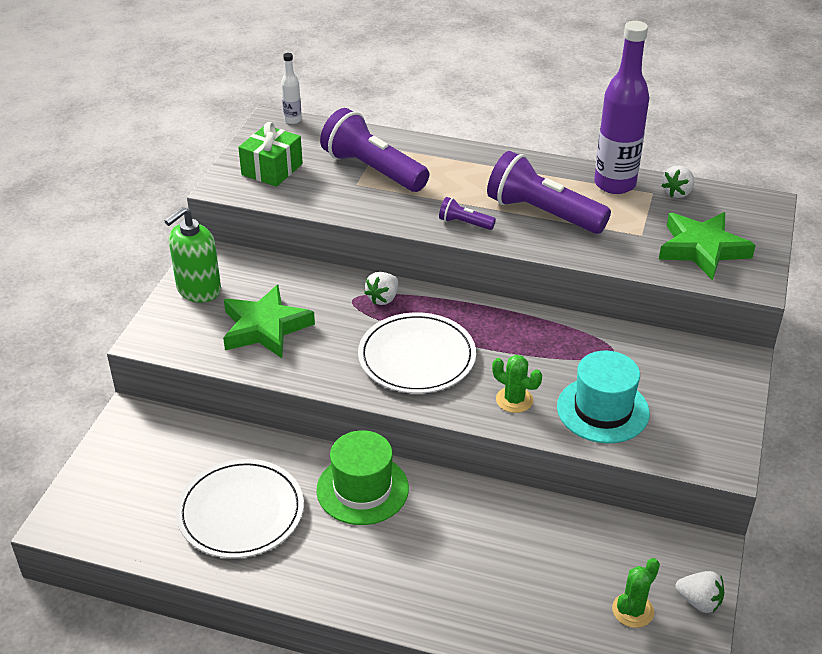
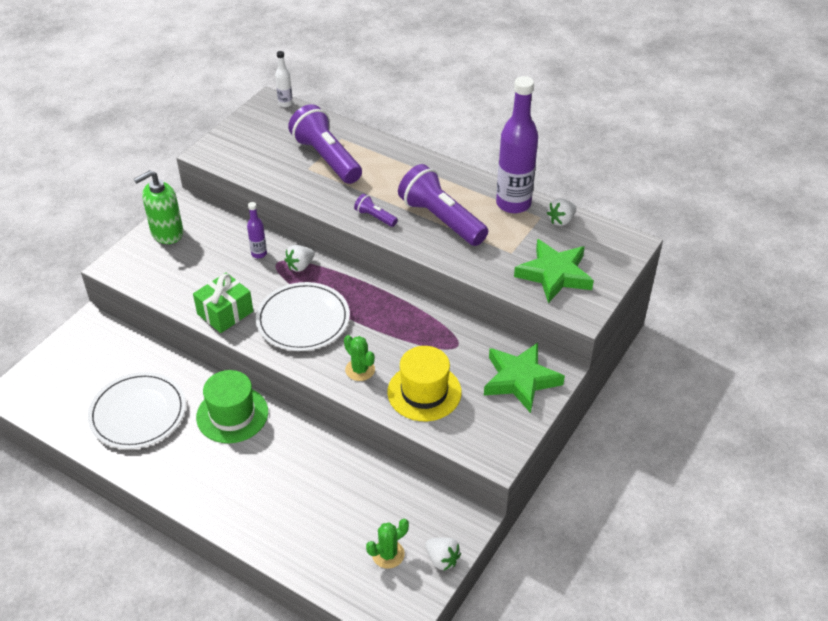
camera: 15 degrees right, 5 degrees up
(265, 327) = (201, 273): green star -> green star (520, 380)
(272, 169) = (250, 144): green gift -> green gift (225, 313)
(325, 293) = (259, 254): none -> purple bottle
(603, 410) = (424, 392): turquoise hat -> yellow hat

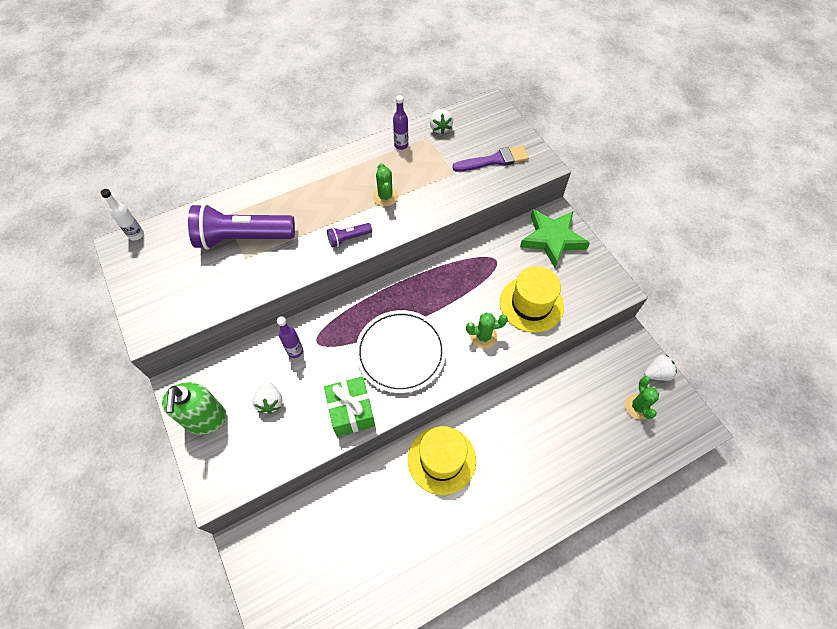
camera: 60 degrees left, 15 degrees up
(138, 413) = (393, 542): white plate -> none
(232, 414) = (441, 459): green hat -> yellow hat
(300, 266) = (334, 325): white strawberry -> white strawberry (270, 402)
(441, 219) = (385, 196): purple flashlight -> green cactus
(513, 204) = (401, 145): purple bottle -> purple bottle, size x0.45
(554, 274) = (494, 160): green star -> purple brush

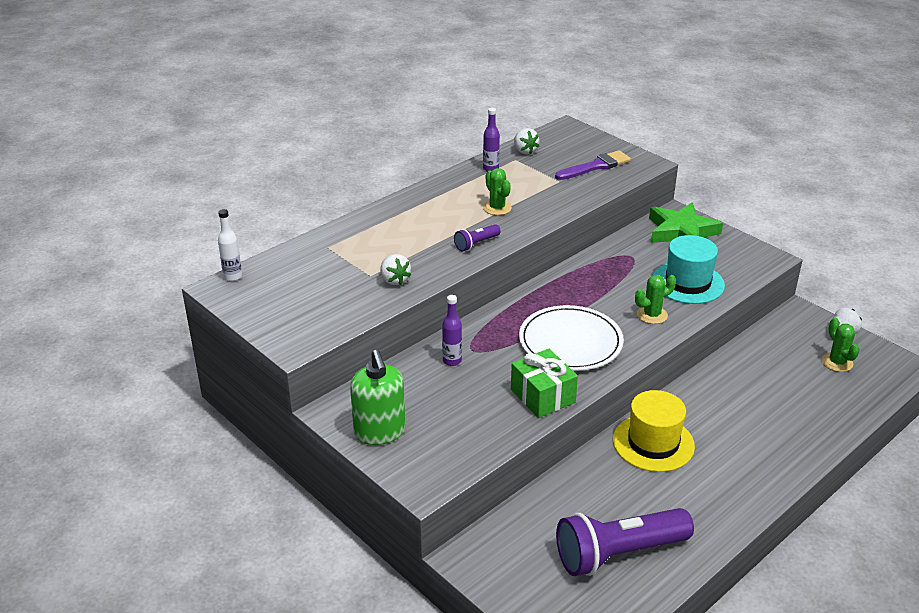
camera: 15 degrees left, 25 degrees down
(243, 238) = (359, 261): purple flashlight -> purple flashlight (618, 554)
(270, 402) = (447, 405): white strawberry -> white strawberry (394, 280)
(531, 304) = (688, 283): yellow hat -> turquoise hat

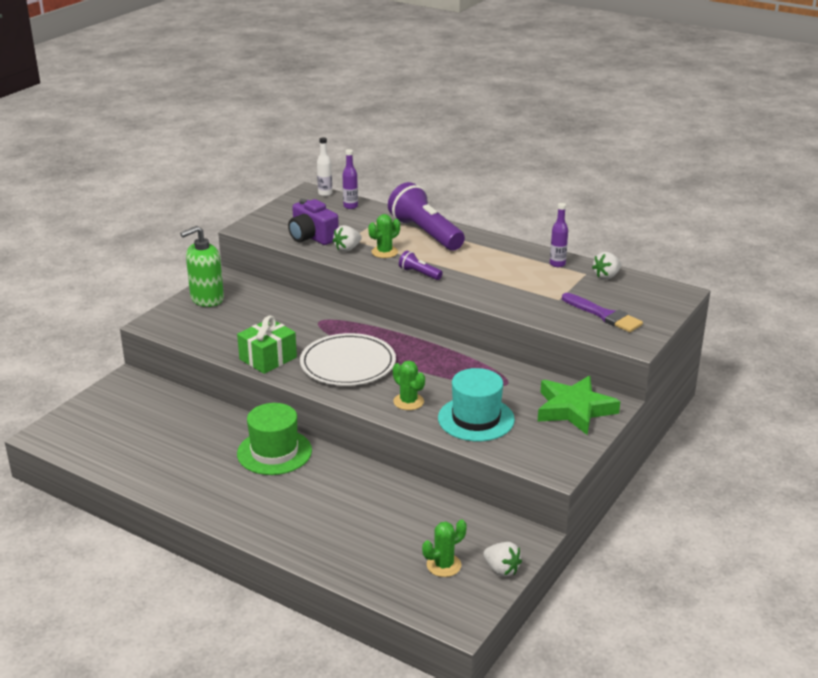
camera: 75 degrees right, 5 degrees down
(349, 300) = (312, 237): none -> purple camera
(452, 361) = (300, 314): purple bottle -> purple bottle (350, 206)
(497, 208) = (486, 275): green cactus -> green cactus (384, 252)
(618, 554) = (138, 445): purple flashlight -> purple flashlight (425, 233)
(653, 443) = (274, 452): yellow hat -> green hat

